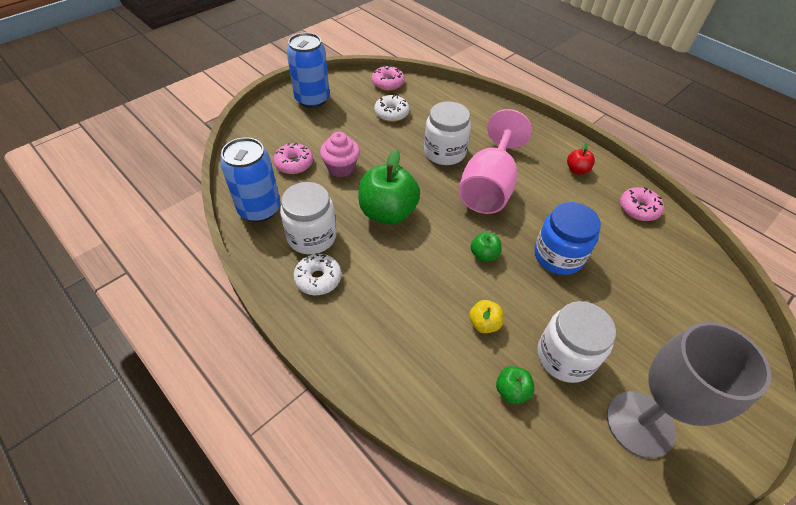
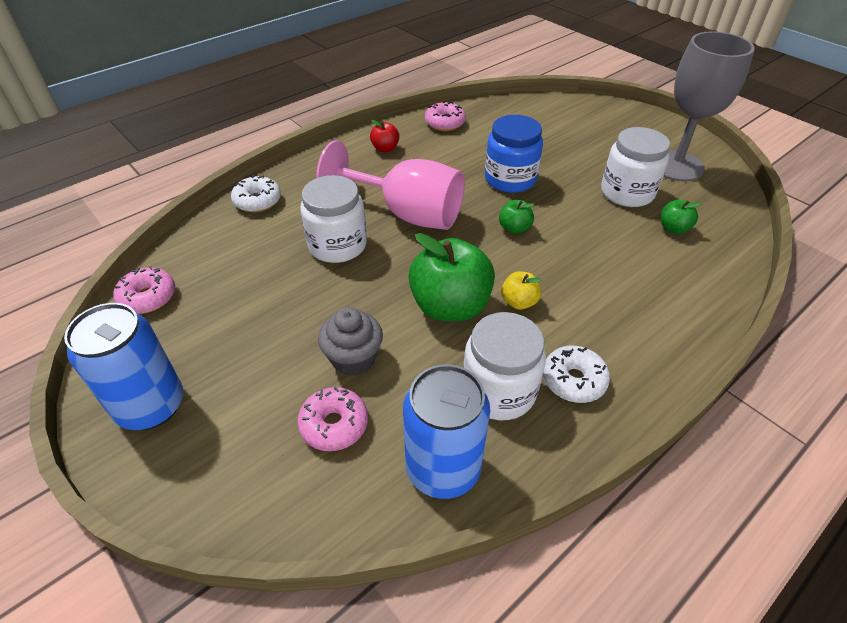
camera: 85 degrees left, 5 degrees down
(341, 168) = (353, 358): pink cupcake -> grey cupcake
(391, 113) = (233, 295): white donut -> white donut (257, 201)
(484, 324) = (605, 238): yellow apple -> yellow apple (519, 302)

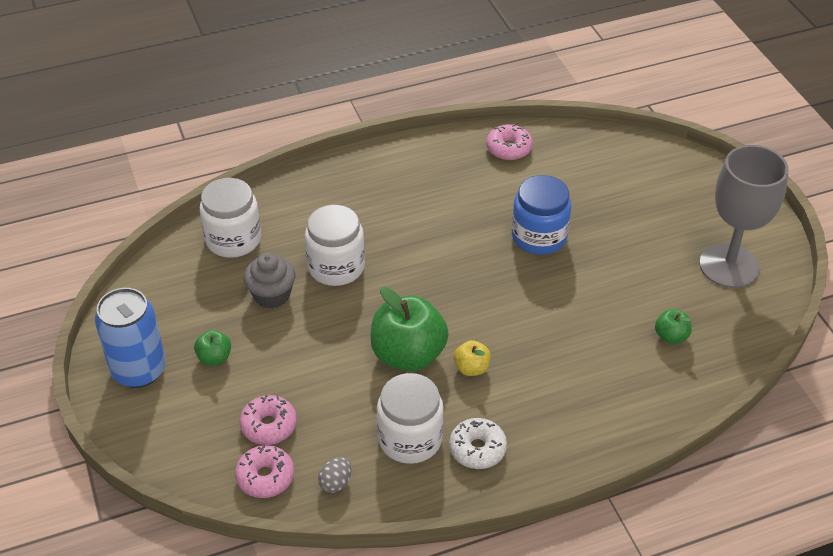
camera: 20 degrees right, 0 degrees up
(148, 297) = (159, 275): pink donut -> pink donut (265, 477)
(257, 201) = (282, 199): white donut -> none
(353, 358) = (305, 377): grey cupcake -> grey cupcake (272, 295)
(385, 148) = (430, 167): red apple -> none
(407, 214) = (415, 250): pink goblet -> none
(443, 469) = (335, 483): blue can -> grey egg
(514, 228) = (510, 294): green apple -> green apple (214, 358)
(627, 193) = (651, 284): white jar -> white jar (233, 239)

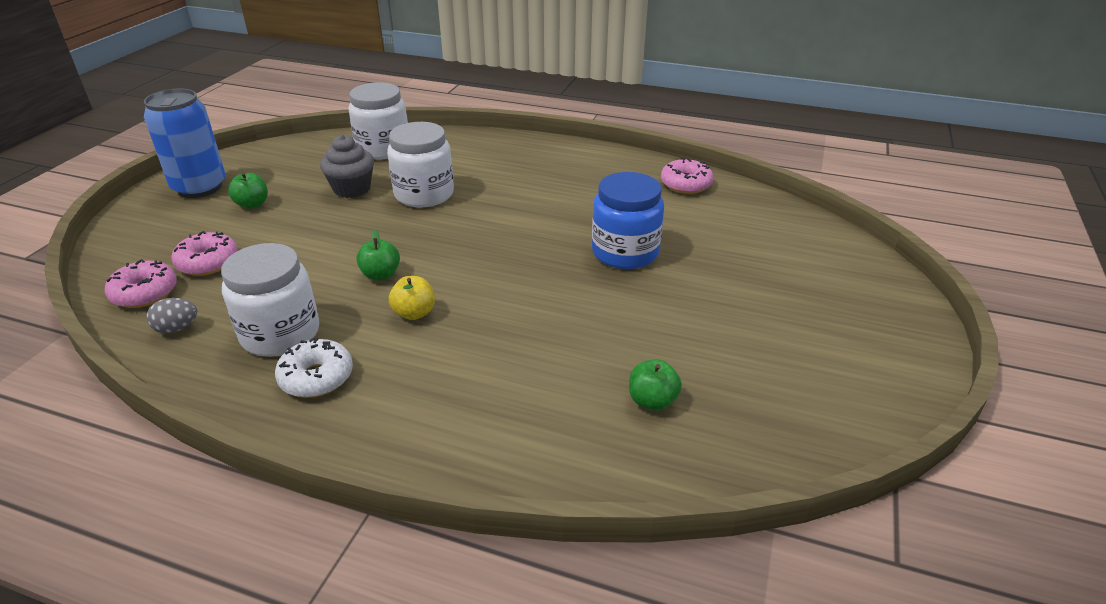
camera: 40 degrees right, 10 degrees down
(408, 355) = (381, 275): green apple -> green apple, size x0.47
(729, 266) = (813, 375): grey goblet -> none

